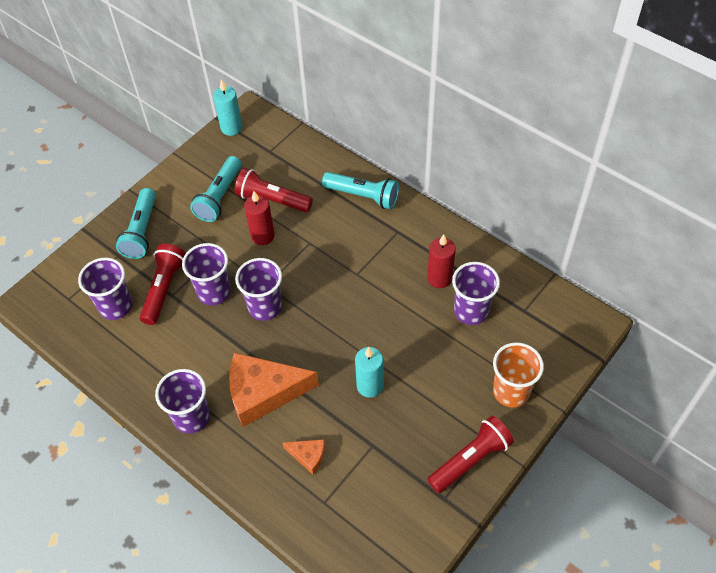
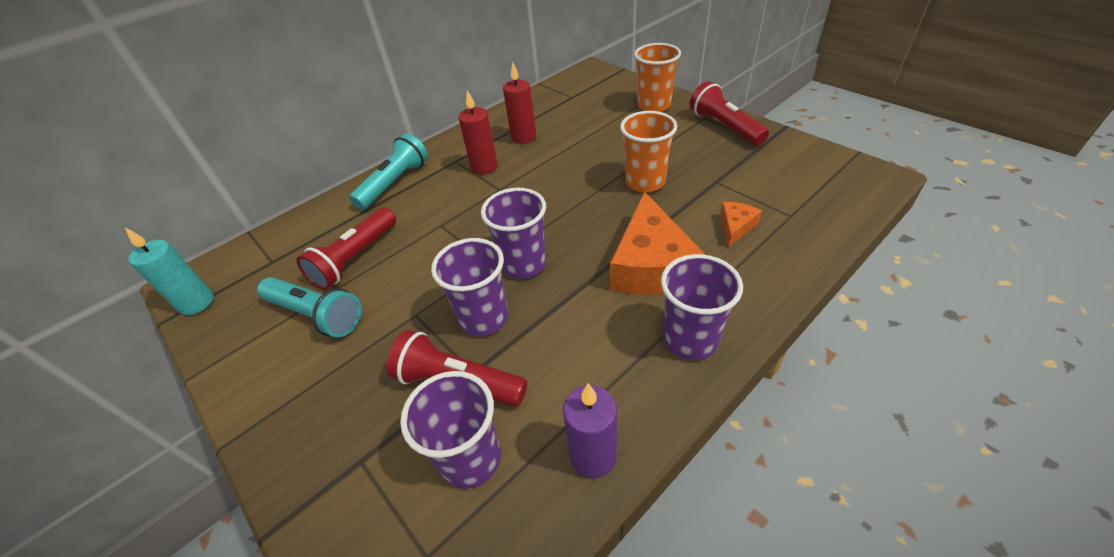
camera: 80 degrees left, 10 degrees down
(113, 365) = (593, 456): none -> purple candle
(141, 231) = (326, 422): turquoise flashlight -> none
(262, 236) = (410, 267): red candle -> red candle (484, 167)
(370, 386) = (645, 182): turquoise candle -> orange cup
(471, 311) = (566, 122): purple cup -> none

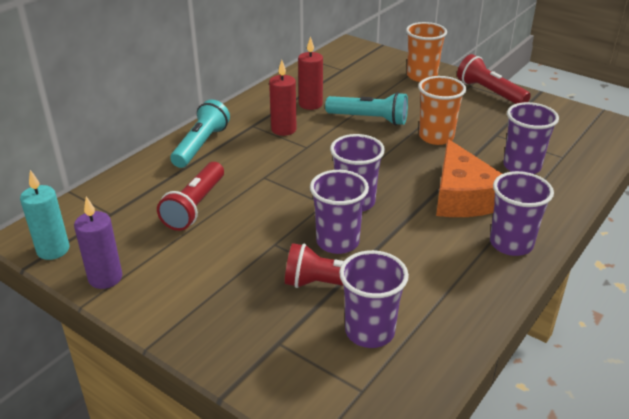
camera: 15 degrees left, 10 degrees down
(316, 315) = (181, 250): turquoise flashlight -> turquoise flashlight (369, 119)
(593, 456) = (463, 320): purple candle -> purple candle (105, 278)
(735, 227) = (521, 166): orange cheese -> purple cup

